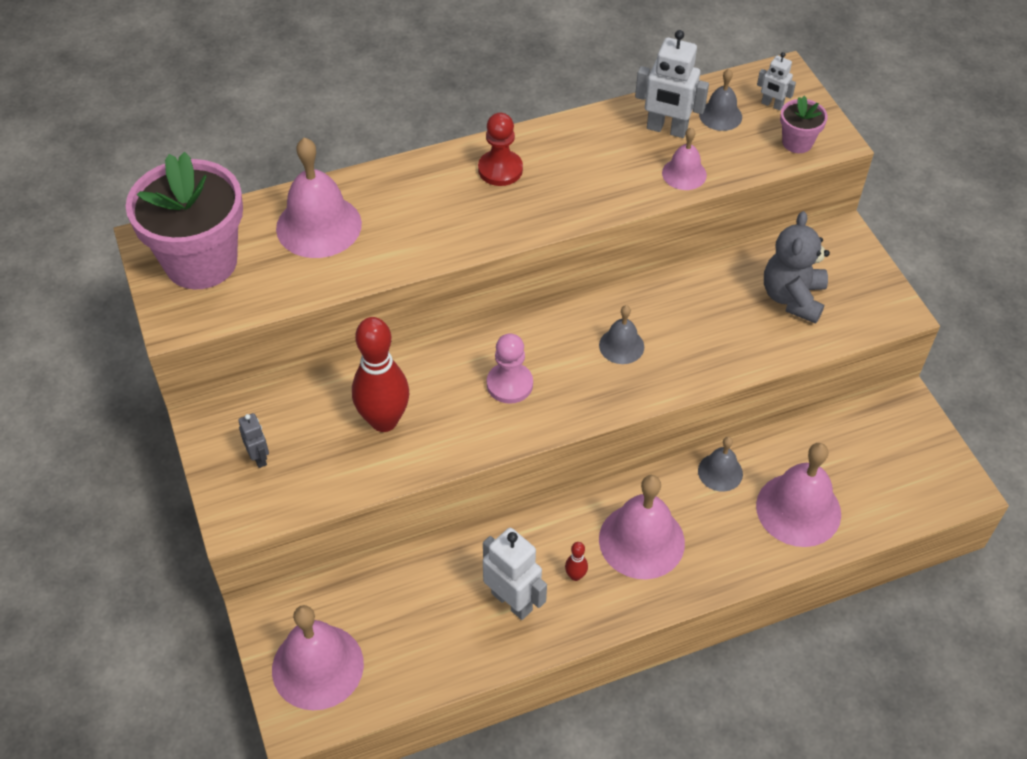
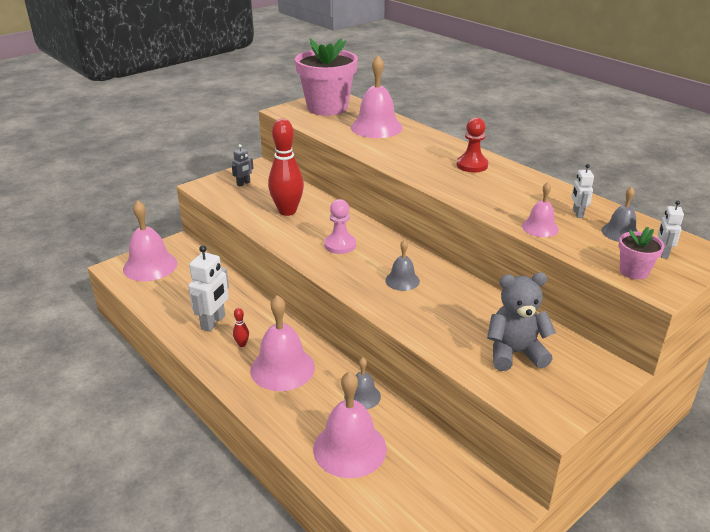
camera: 70 degrees right, 20 degrees down
(666, 129) = (577, 213): white robot -> white robot, size x0.55

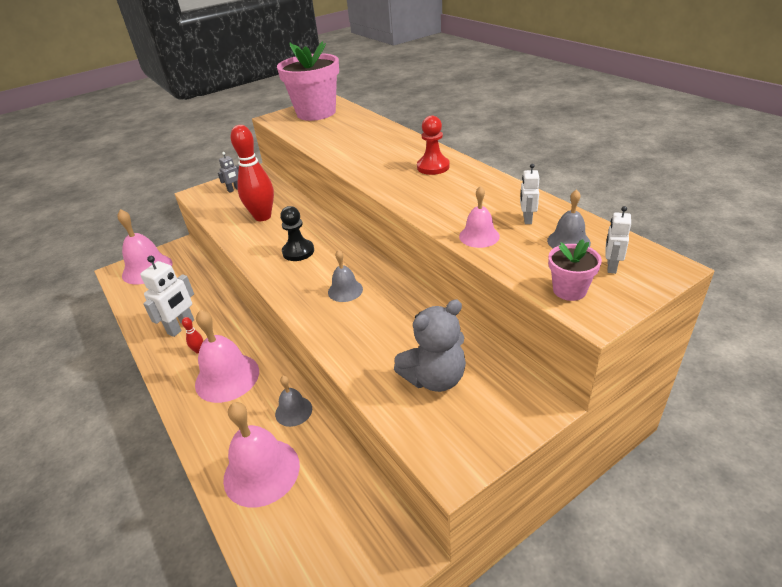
camera: 10 degrees right, 5 degrees up
(340, 245) = (298, 251): pink pawn -> black pawn
(376, 127) = (354, 130): pink bell -> none
(514, 353) = (434, 378): grey teddy bear -> grey teddy bear turned 150 degrees clockwise

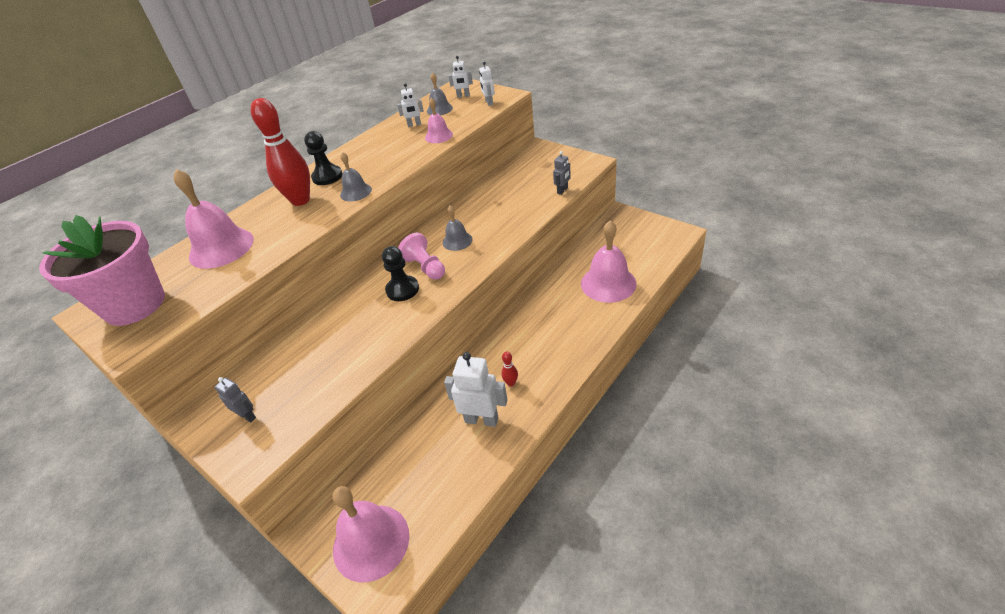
camera: 105 degrees left, 5 degrees up
(227, 377) = (536, 343): pink bell -> pink bell (221, 247)
(262, 217) = (330, 348): red bowling pin -> red bowling pin (300, 200)
(293, 411) = (552, 288): grey bell -> grey bell (356, 192)
(318, 266) = (425, 267): none -> pink pawn
(386, 404) = (562, 190): none -> grey robot
(433, 167) = (327, 177): red pawn -> black pawn
(434, 378) = (533, 180): grey teddy bear -> none
(569, 290) = (489, 103): pink flower pot -> white robot

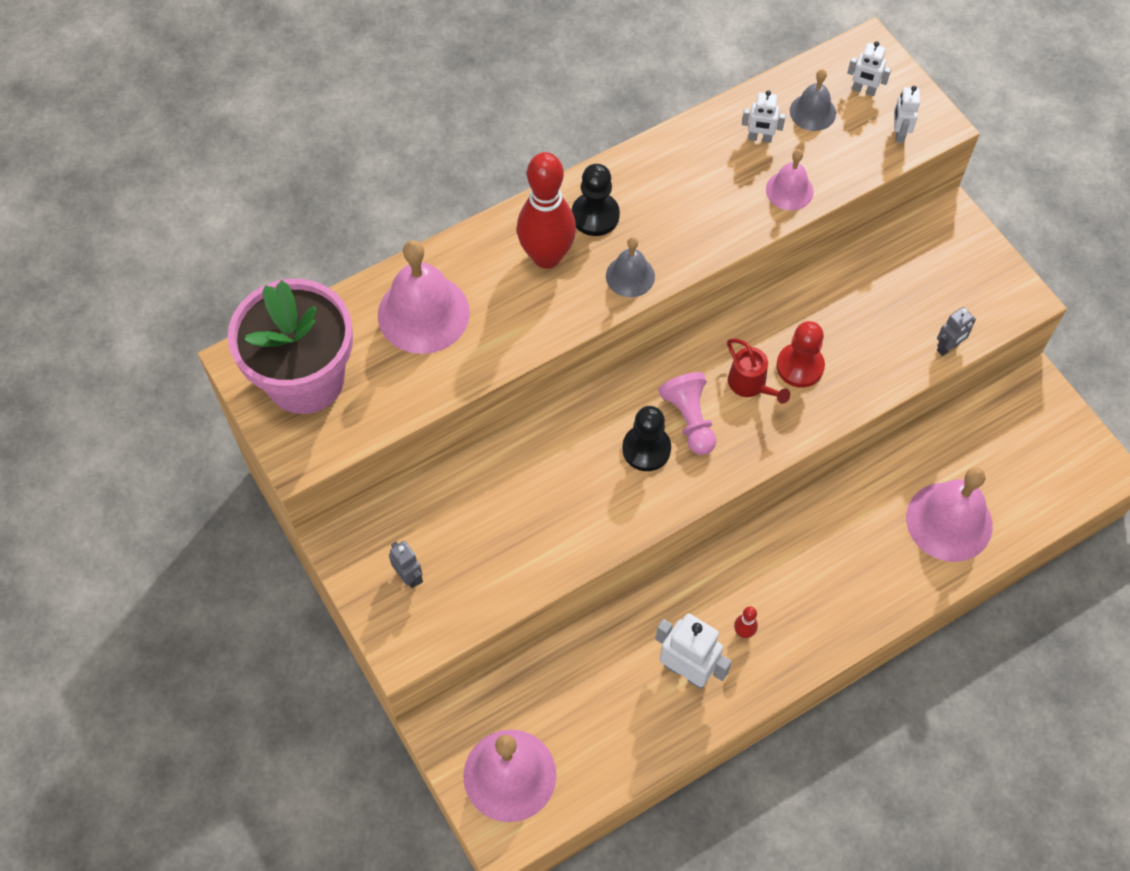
camera: 15 degrees right, 20 degrees up
(457, 241) = (751, 385): grey bell -> red watering can
(483, 224) = (800, 366): none -> red pawn

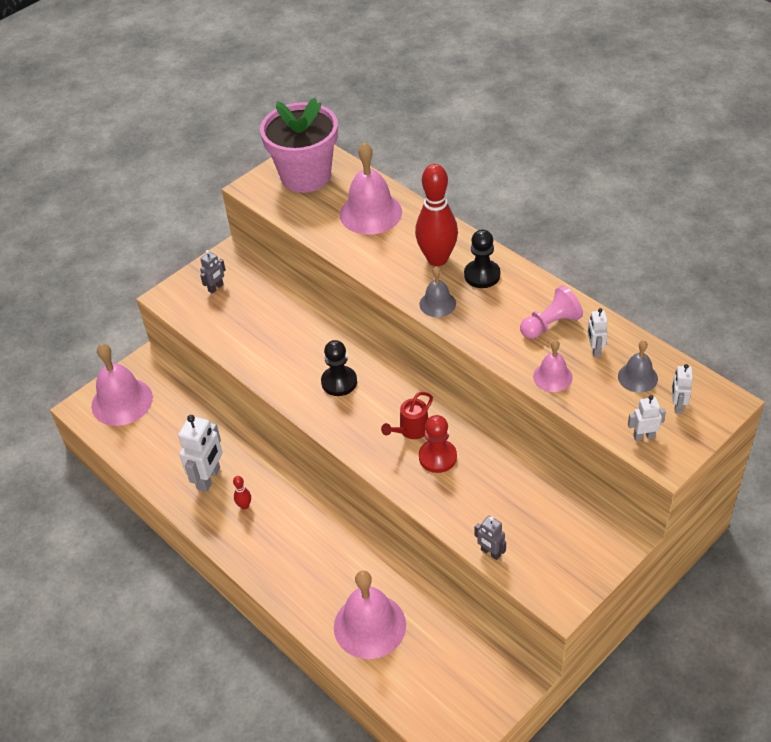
camera: 80 degrees right, 15 degrees down
(689, 419) = (370, 401): pink pawn -> pink pawn (550, 324)

